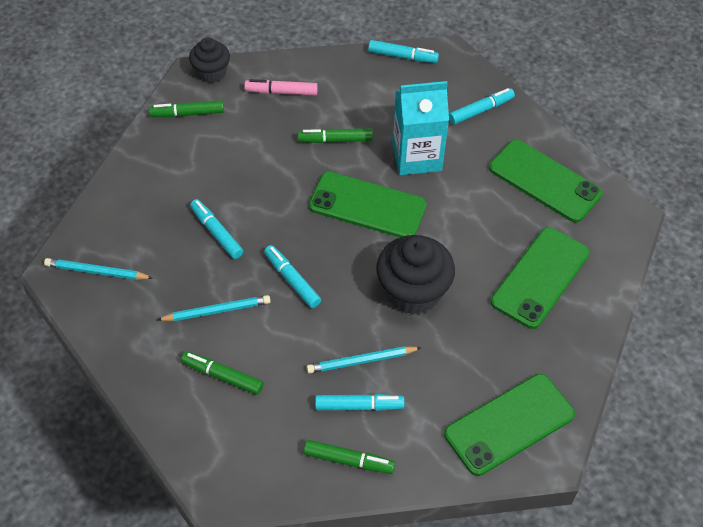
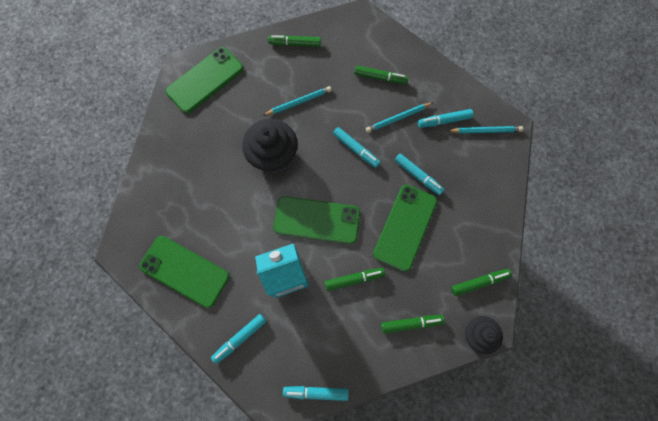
camera: 170 degrees right, 20 degrees up
(281, 92) = (411, 323): pink marker -> green marker
(359, 406) = (295, 75): turquoise marker -> turquoise marker (444, 121)
(540, 277) = (187, 184): green phone -> green phone (405, 227)

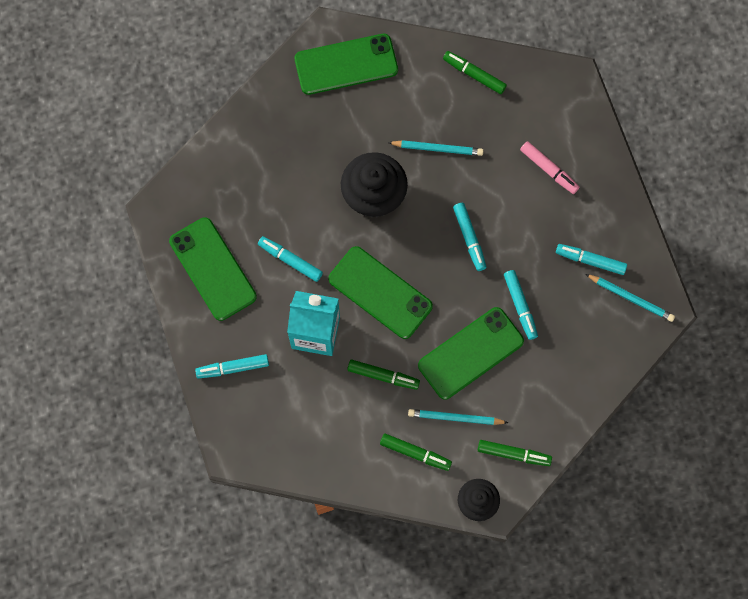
camera: 30 degrees right, 0 degrees up
(316, 392) = (279, 462): turquoise marker -> turquoise marker (290, 260)
(380, 78) = (549, 170): green marker -> pink marker
(398, 118) = (539, 229): turquoise pencil -> turquoise pencil (455, 418)

